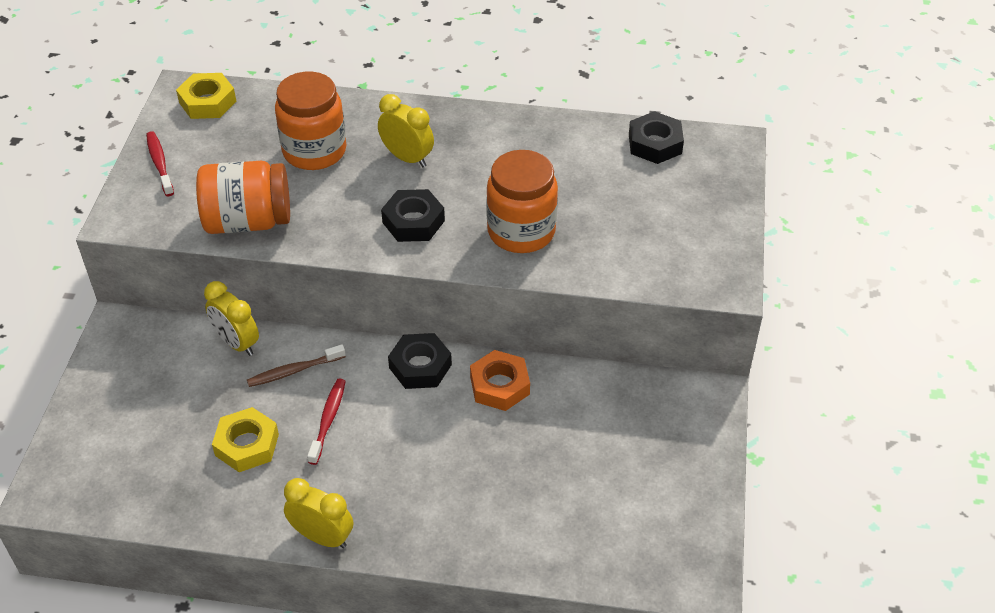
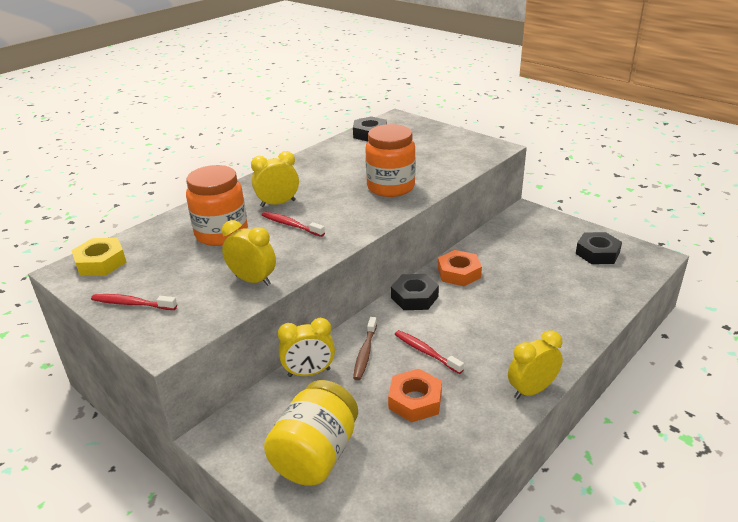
camera: 55 degrees left, 15 degrees down
(133, 405) = (315, 455): none -> yellow jar
(247, 445) = (415, 400): yellow nut -> orange nut
(248, 221) = (253, 280): orange jar -> yellow clock
(369, 192) = (291, 225): none -> red toothbrush
(413, 221) = (338, 218): black nut -> black nut (597, 253)

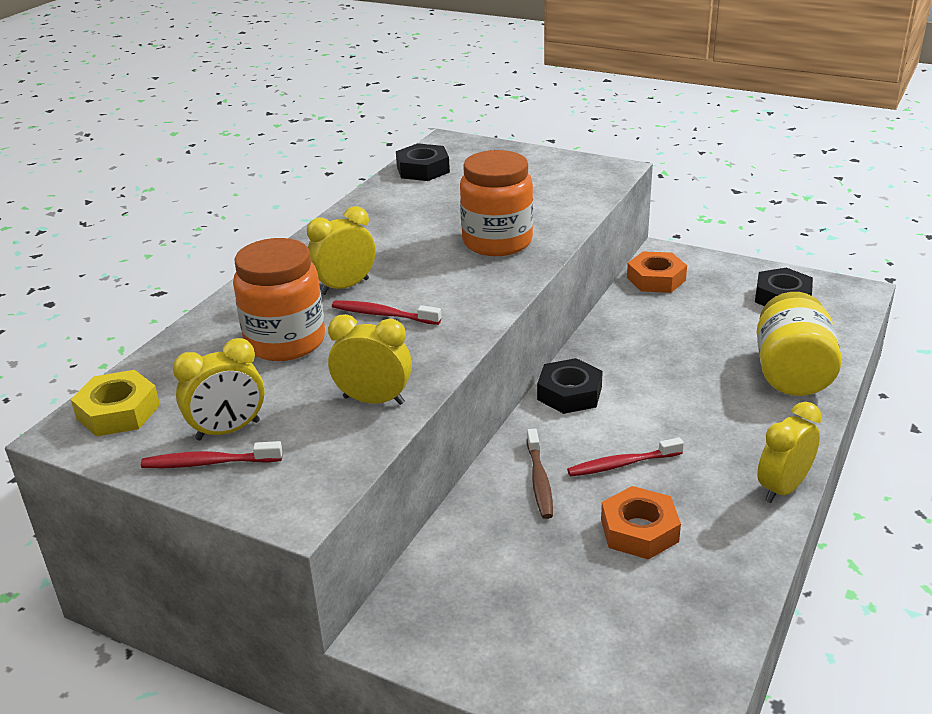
camera: 15 degrees left, 0 degrees up
(309, 373) = (474, 521): yellow clock -> yellow clock (228, 430)
(315, 455) = (540, 628): yellow jar -> yellow jar (791, 373)
(426, 352) = (622, 464): red toothbrush -> red toothbrush turned 45 degrees counterclockwise
(459, 273) = (614, 351): orange nut -> orange nut (656, 279)

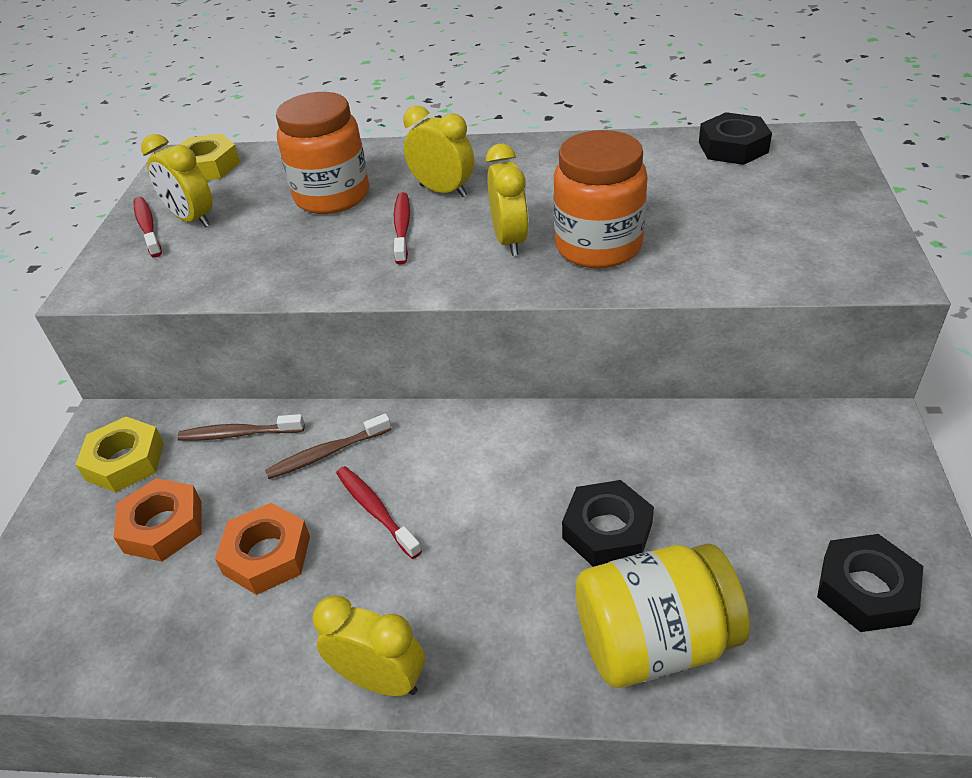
camera: 70 degrees right, 10 degrees up
(374, 400) = (253, 272): yellow clock -> yellow clock (510, 240)
(460, 618) = (125, 461): none -> yellow nut
(476, 532) = (239, 434): none -> brown toothbrush
(569, 393) = (488, 431): black nut -> black nut (607, 531)
(656, 279) = (799, 435): orange nut -> orange nut (163, 526)

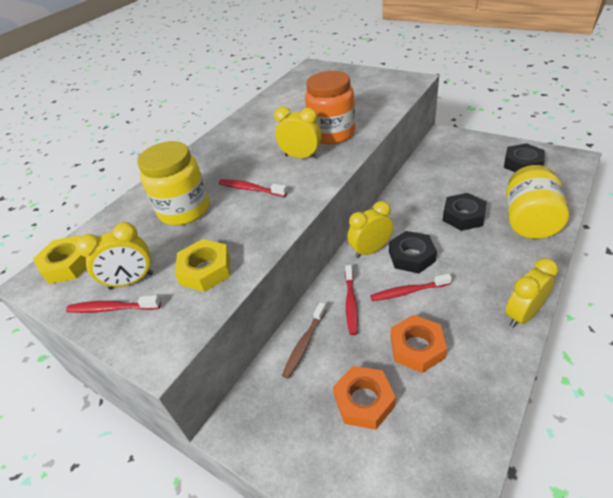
camera: 60 degrees left, 0 degrees up
(125, 461) = (285, 417): yellow nut -> yellow nut (205, 270)
(326, 453) = (351, 303): brown toothbrush -> red toothbrush
(332, 196) = (184, 210): orange jar -> yellow jar
(443, 191) = (230, 168): yellow clock -> yellow clock (370, 250)
(733, 147) = (293, 85): black nut -> black nut (411, 256)

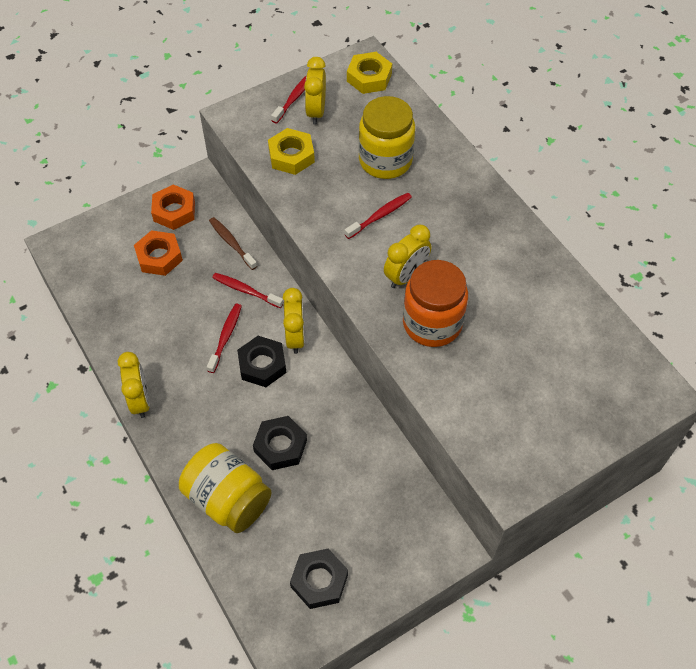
camera: 110 degrees right, 15 degrees up
(417, 347) = (172, 311): orange nut -> orange nut (174, 211)

